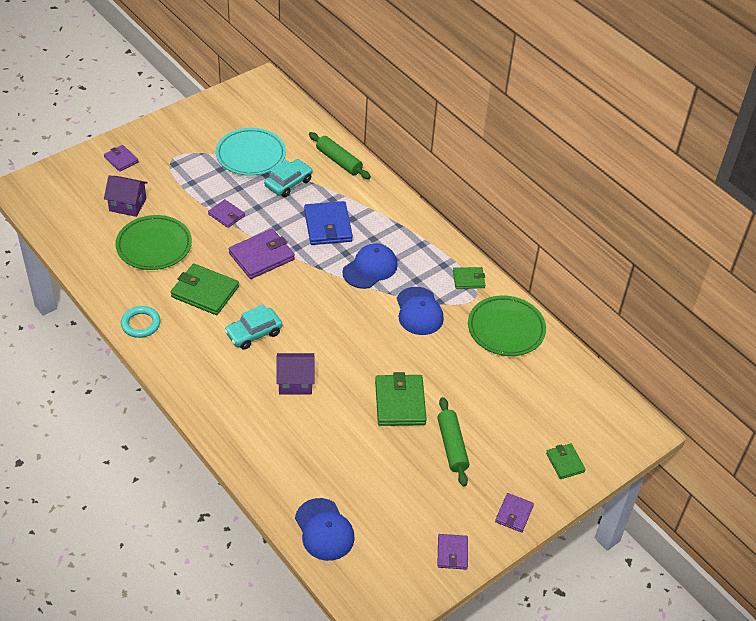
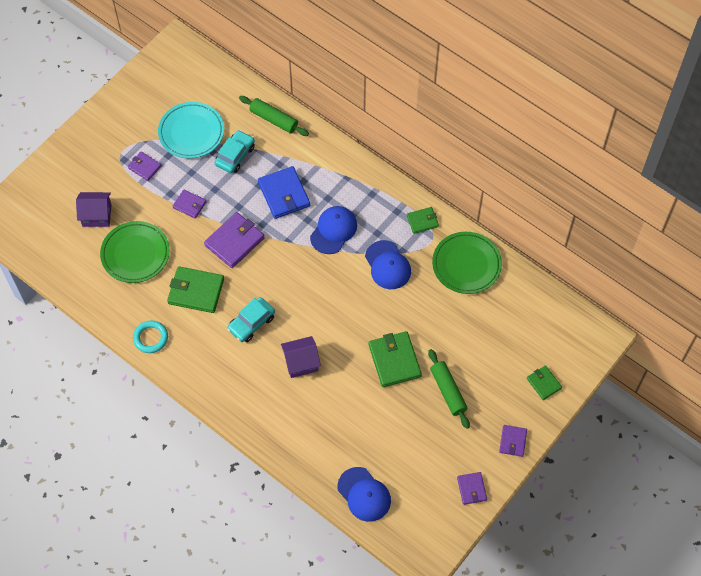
camera: 10 degrees left, 15 degrees up
(121, 160) = (74, 167): purple wallet -> purple wallet (144, 167)

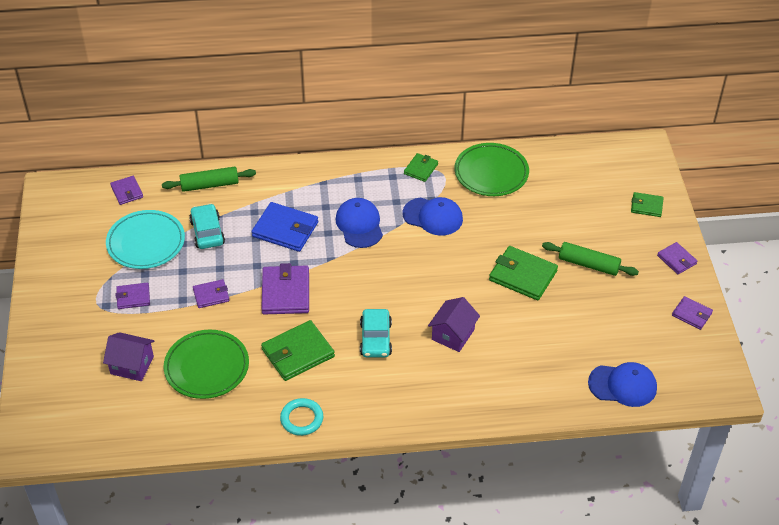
camera: 45 degrees left, 15 degrees down
(97, 215) = (132, 365): purple house -> purple house turned 60 degrees clockwise
(219, 83) = (127, 192): none -> purple wallet

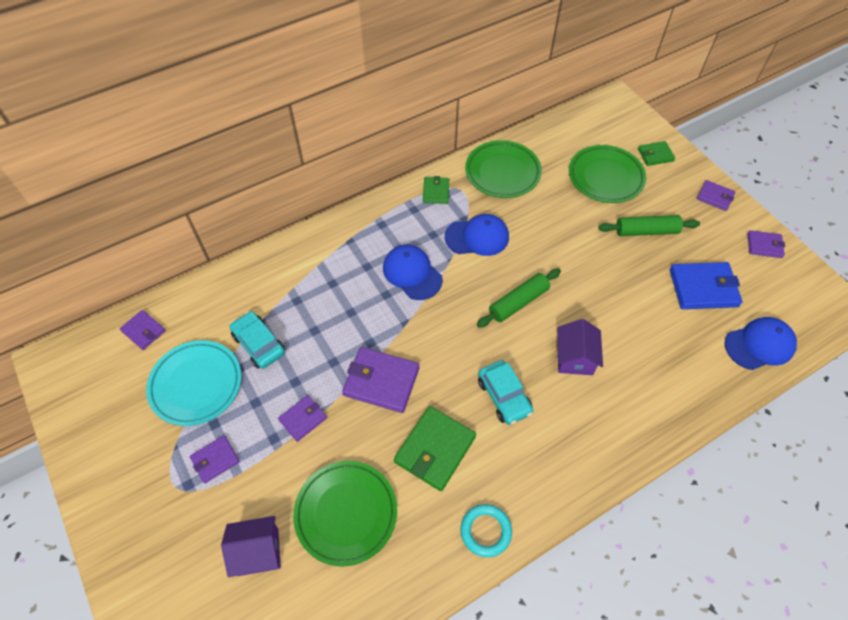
camera: 25 degrees left, 10 degrees up
(210, 185) = (233, 288): green rolling pin -> green rolling pin (518, 302)
(285, 229) = (340, 308): blue wallet -> blue wallet (703, 288)
(285, 292) = (381, 381): purple wallet -> purple wallet turned 45 degrees counterclockwise
(523, 275) = (597, 266): green wallet -> none
(584, 208) = (605, 177): none -> green plate

